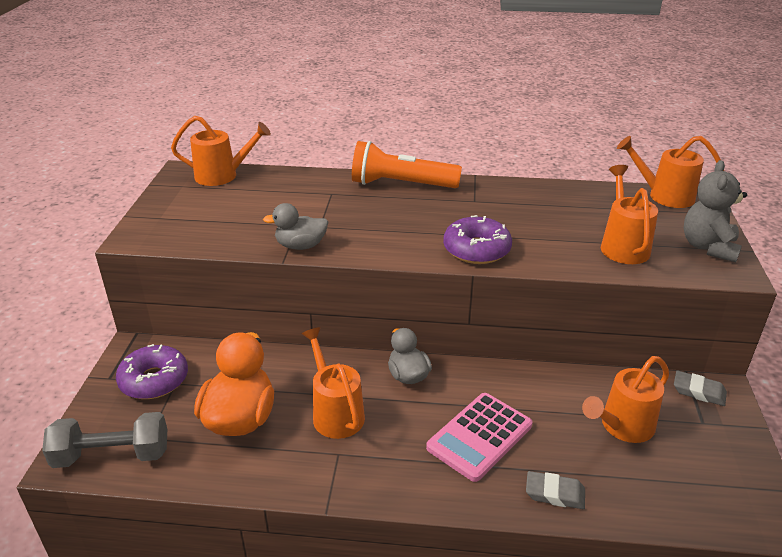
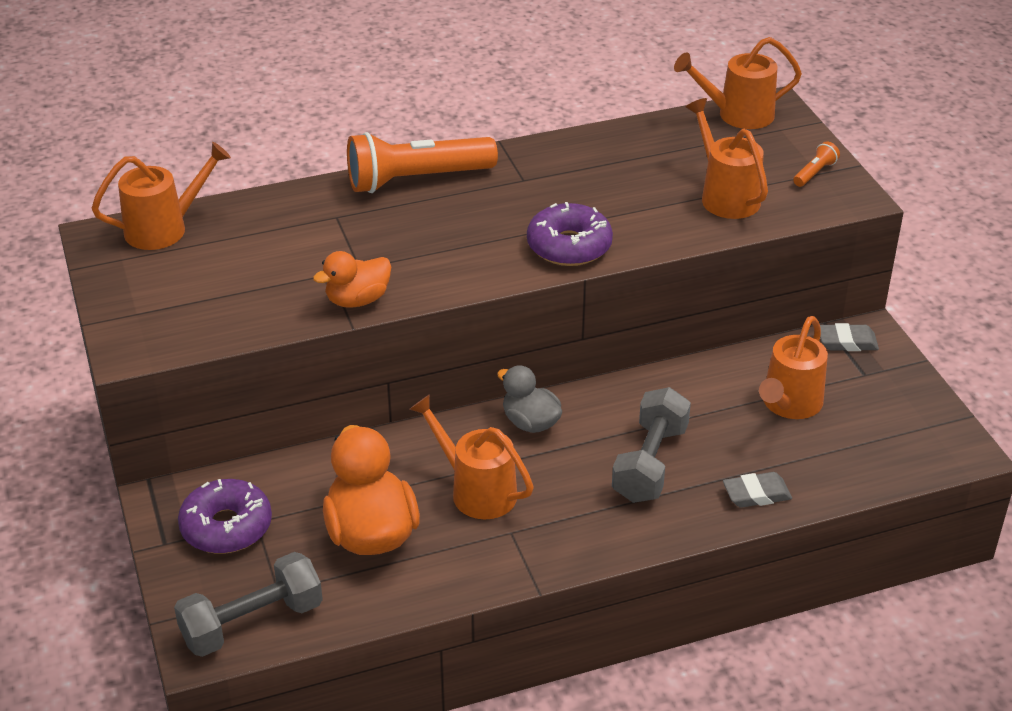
camera: 25 degrees left, 5 degrees up
(300, 246) = (357, 300): grey duck -> orange duck
(479, 436) = (650, 463): pink calculator -> grey dumbbell
(708, 247) = (815, 173): grey teddy bear -> orange flashlight

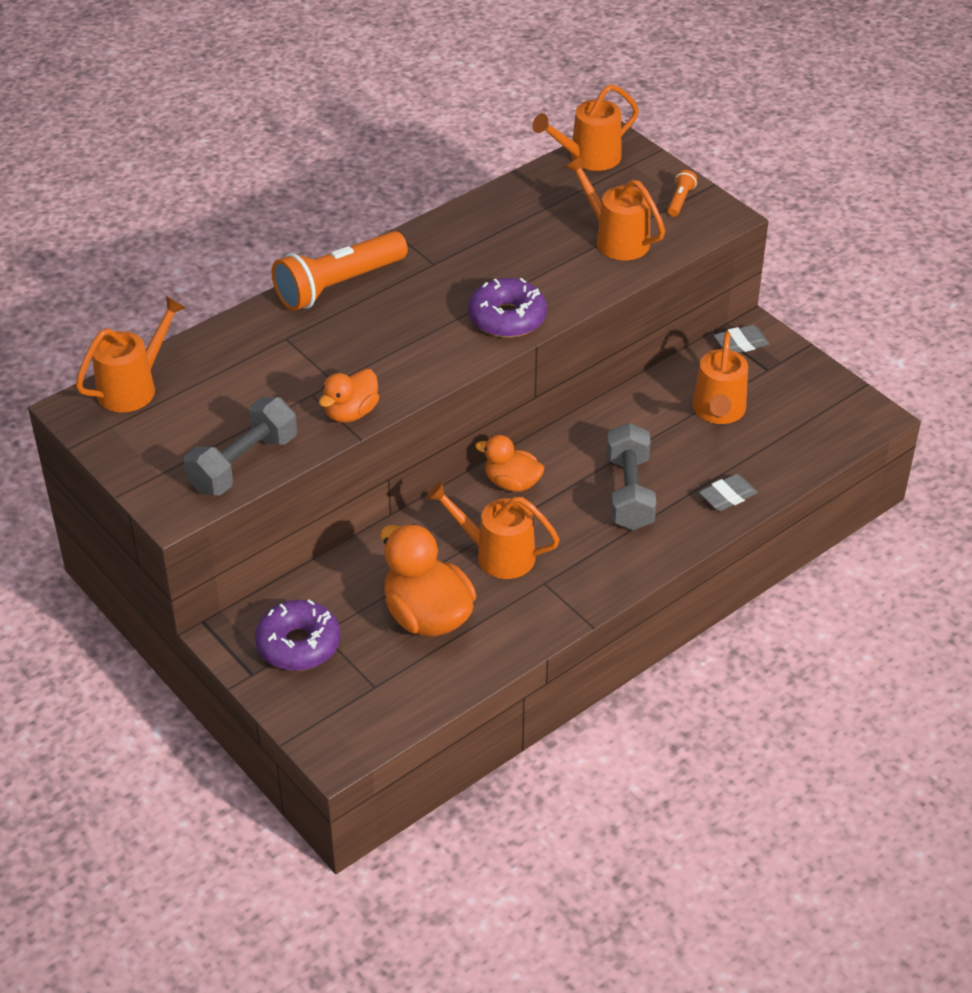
camera: 20 degrees left, 5 degrees up
(252, 623) = (368, 719): grey dumbbell -> grey dumbbell (243, 464)
(530, 423) = (512, 483): grey duck -> orange duck

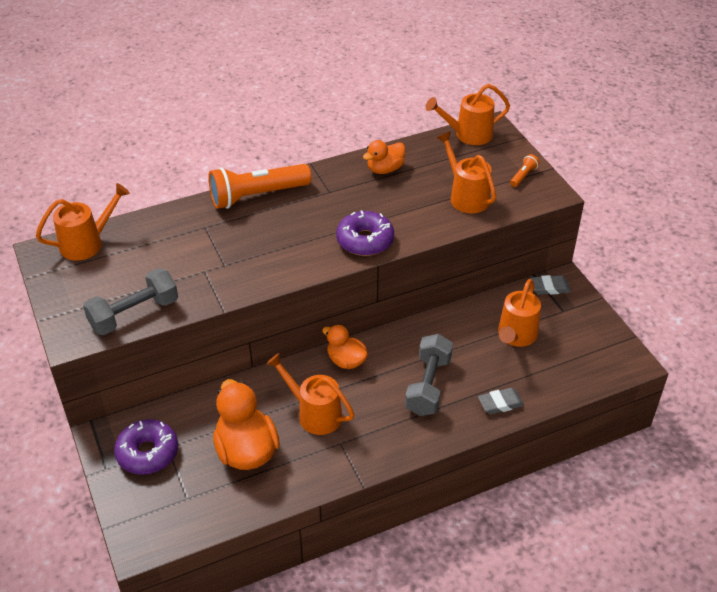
camera: 15 degrees right, 0 degrees up
(351, 412) = (225, 290): orange duck -> orange duck (385, 169)

